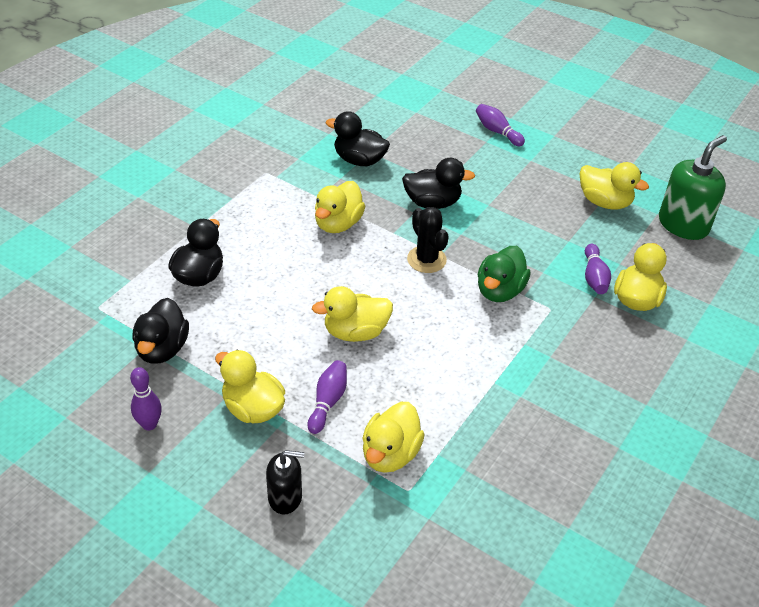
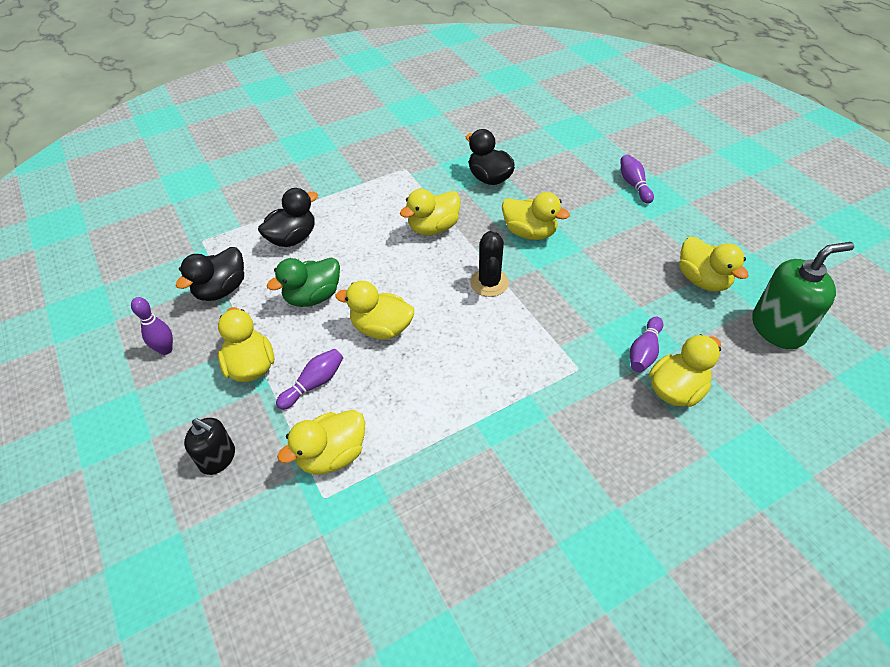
camera: 30 degrees right, 5 degrees up
(432, 202) = (529, 233): black duck -> yellow duck
(500, 291) = (538, 334): green duck -> green duck (313, 297)

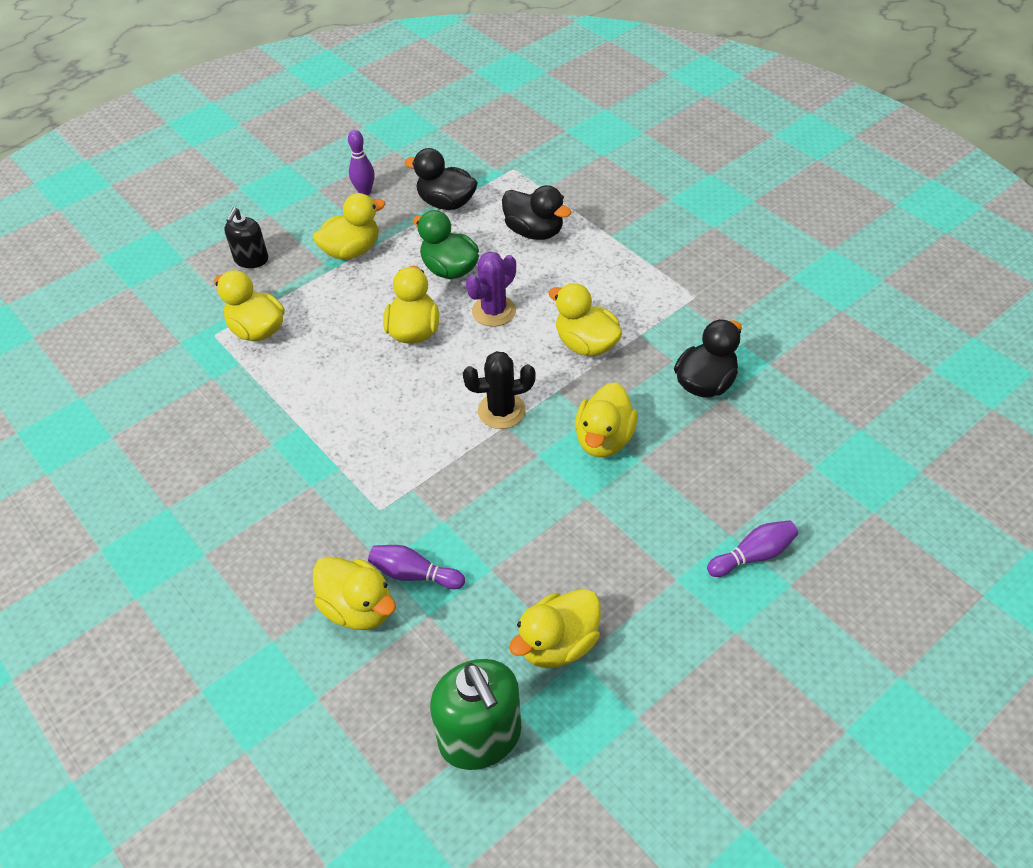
camera: 80 degrees right, 0 degrees up
(314, 384) = (336, 298): purple bowling pin -> none
(377, 274) = (494, 311): none -> purple cactus

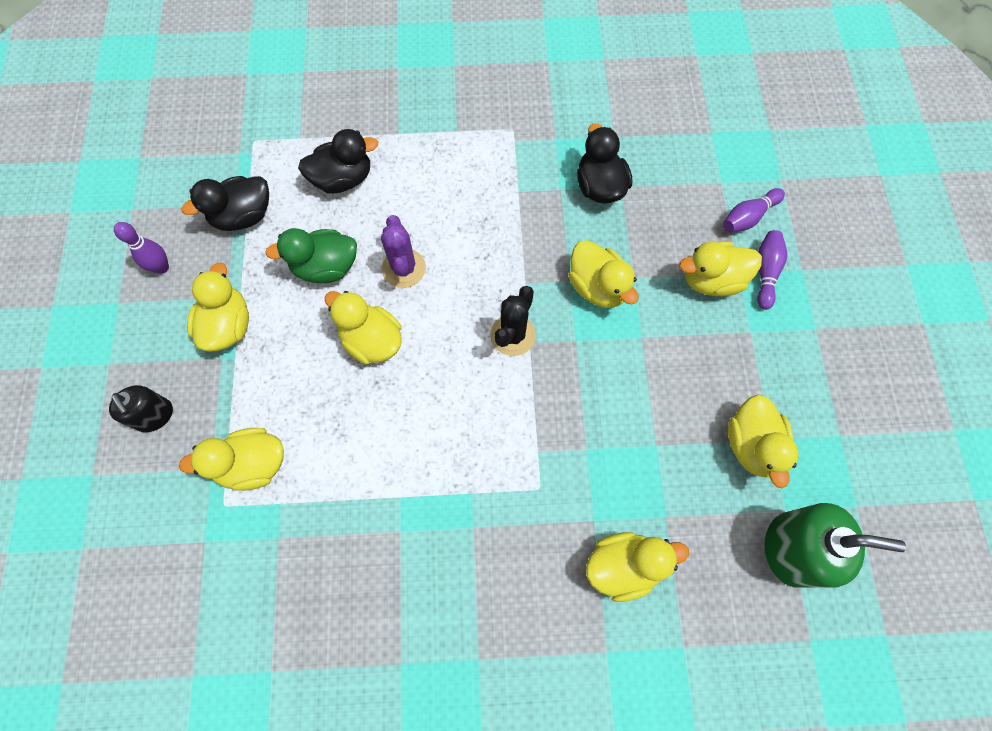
camera: 55 degrees left, 20 degrees up
(414, 574) = (621, 503): purple bowling pin -> purple bowling pin (748, 217)
(586, 344) = (496, 231): yellow duck -> yellow duck (711, 280)

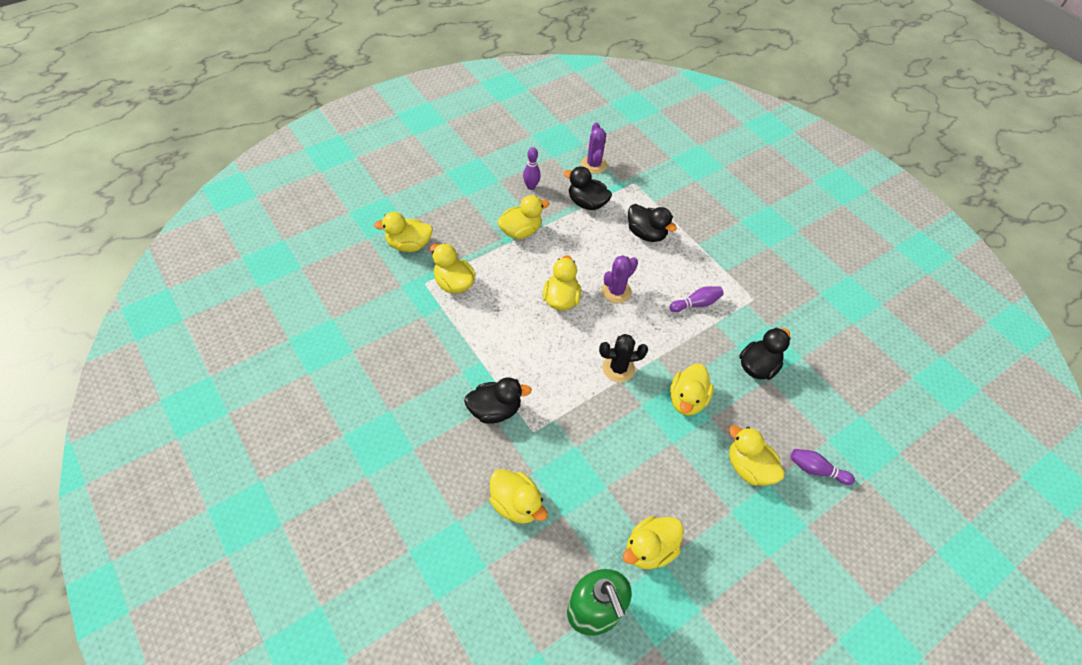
camera: 55 degrees right, 15 degrees down
(139, 492) = (409, 245): none -> yellow duck
(154, 415) = (451, 228): black soap dispenser -> none
(186, 167) = (594, 165): none -> purple cactus
(326, 267) = (587, 255): green duck -> none
(483, 519) = (495, 410): none -> black duck
(765, 272) = (783, 501): purple bowling pin -> purple bowling pin (696, 304)

